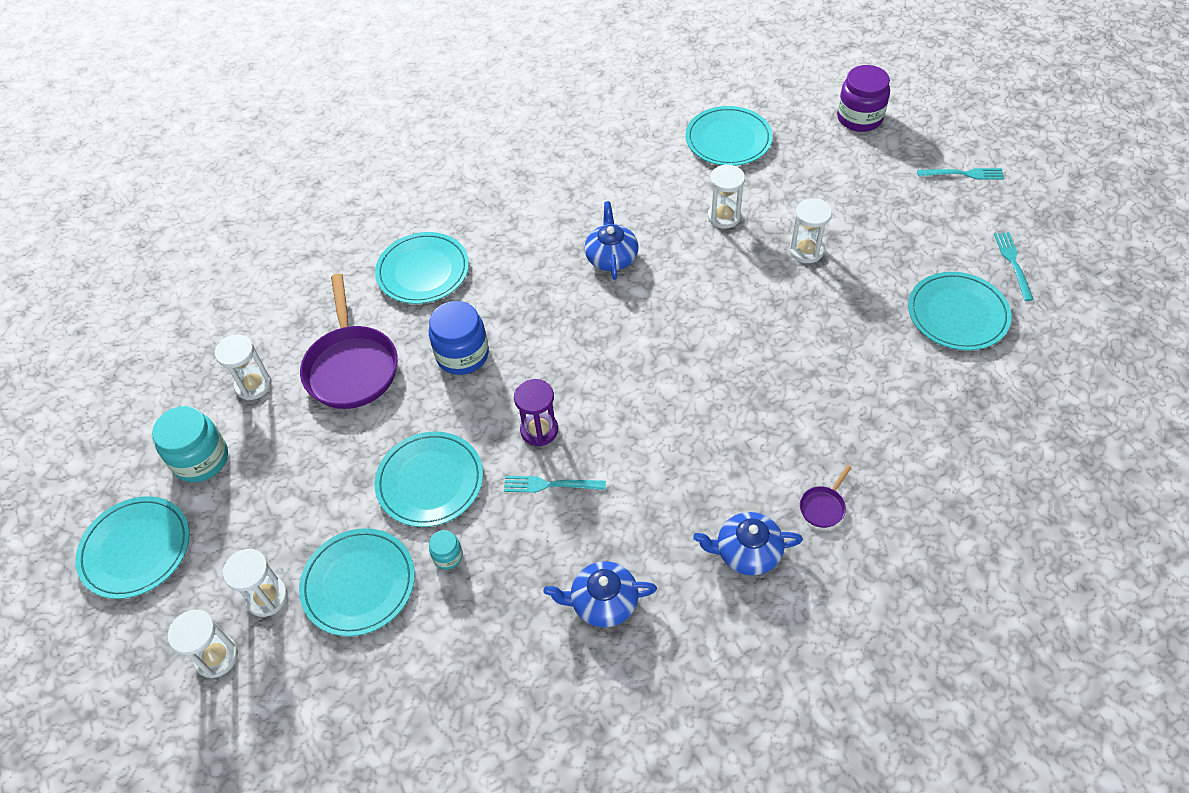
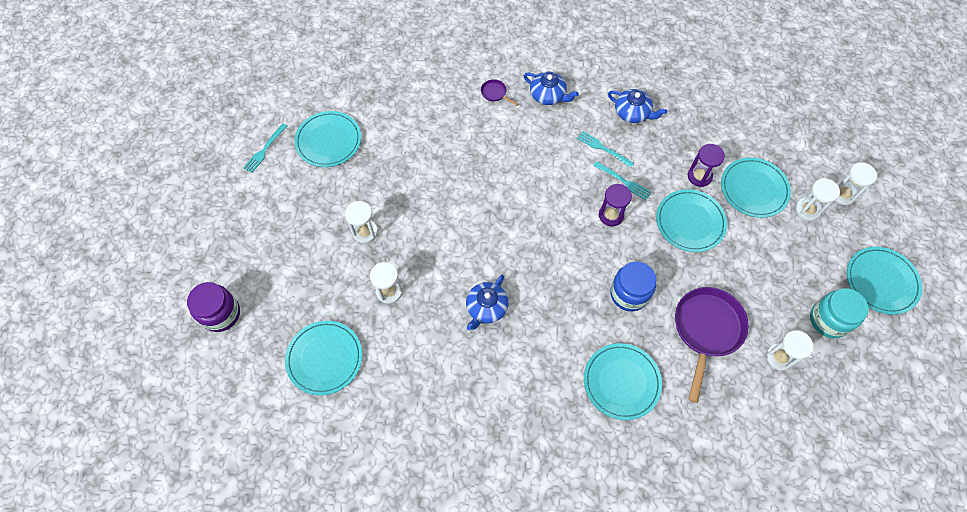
camera: 150 degrees left, 10 degrees up
(448, 556) = (699, 176): turquoise jar -> purple hourglass
(823, 506) = (495, 93): purple pan -> purple pan turned 120 degrees counterclockwise
(964, 174) = (215, 223): turquoise fork -> turquoise fork (603, 148)

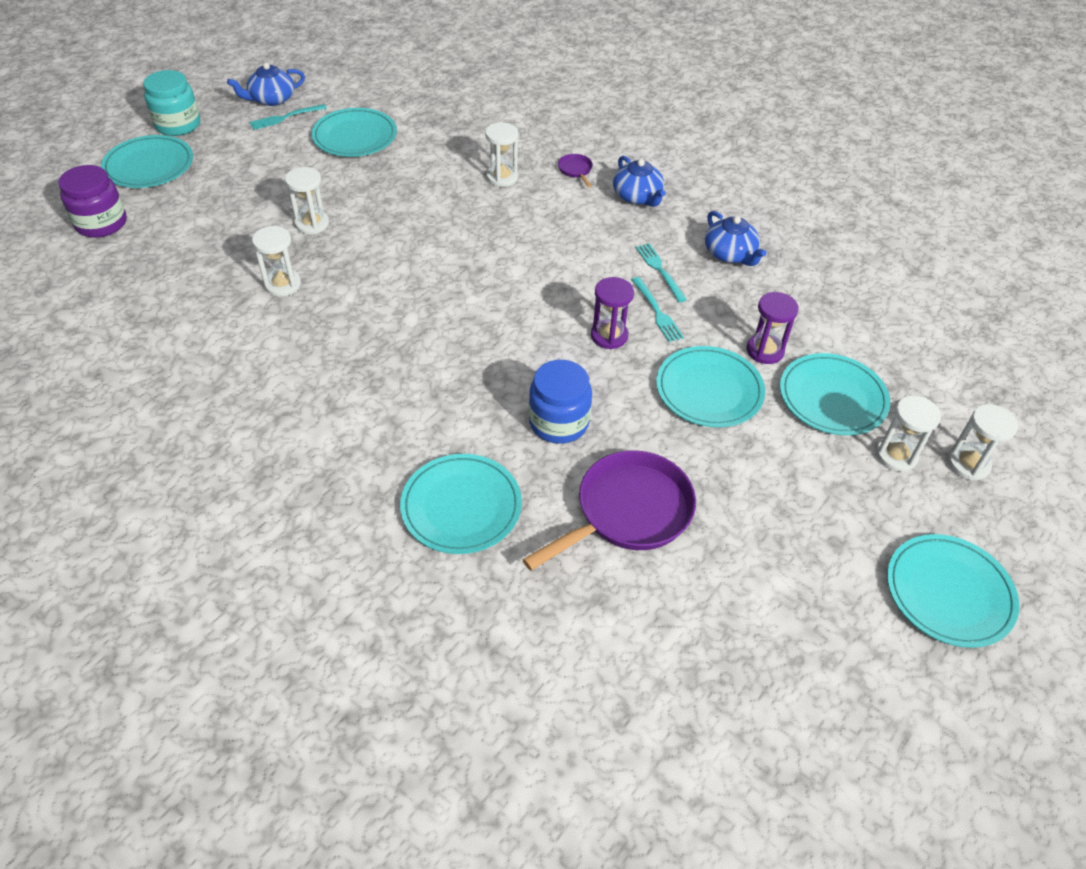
camera: 30 degrees right, 15 degrees down
(324, 358) = (156, 308): turquoise plate -> turquoise plate (149, 166)
(486, 308) = (372, 350): blue teapot -> blue teapot (272, 99)
(779, 357) = (707, 597): white hourglass -> white hourglass (502, 177)
(828, 320) = (823, 594): turquoise jar -> turquoise jar (178, 125)

